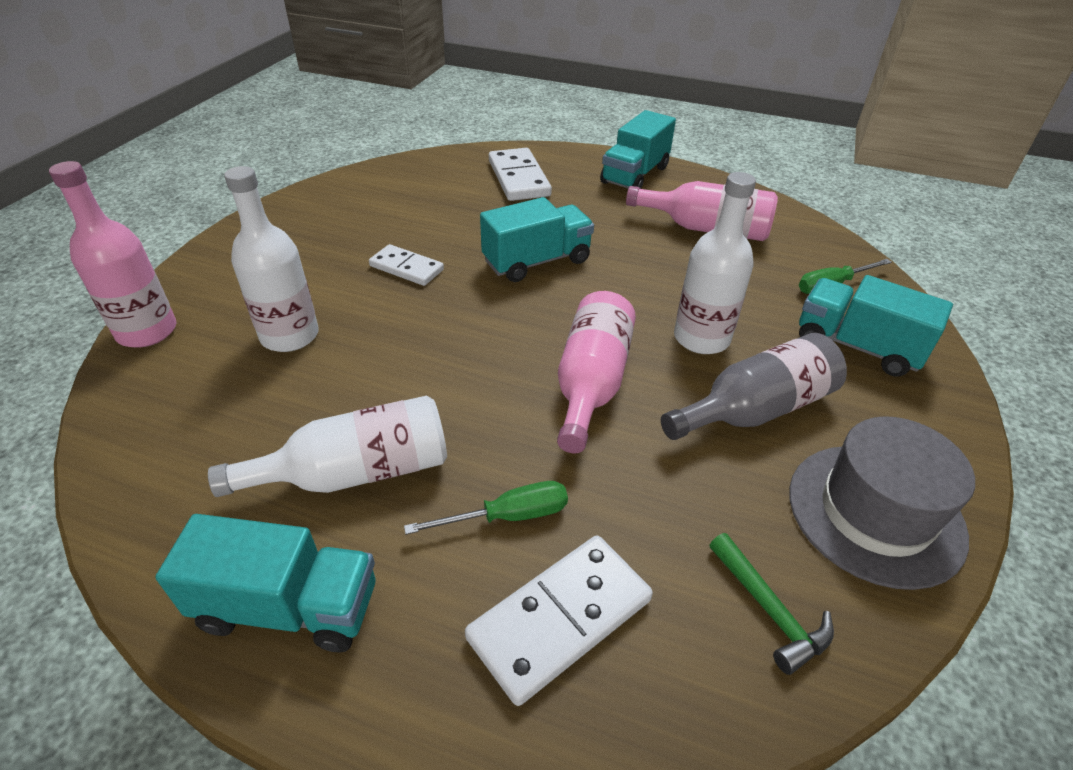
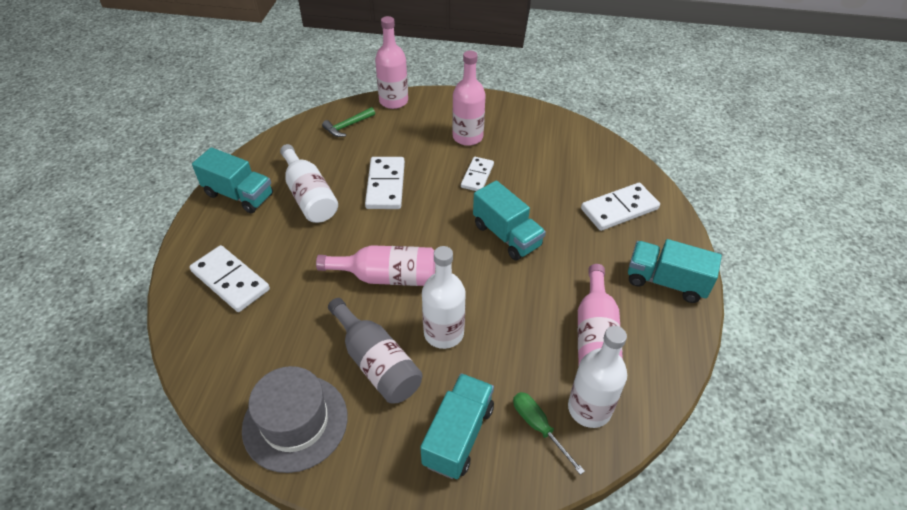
camera: 80 degrees right, 5 degrees up
(288, 607) = (239, 195): turquoise truck -> turquoise truck turned 60 degrees counterclockwise
(290, 336) = (401, 147): white bottle -> white bottle (589, 408)
(311, 264) = (467, 137): none -> pink bottle
(378, 364) = (385, 185): none -> white domino
(508, 516) = (286, 254): green screwdriver -> none
(769, 610) = (232, 362): green hammer -> green hammer (348, 126)

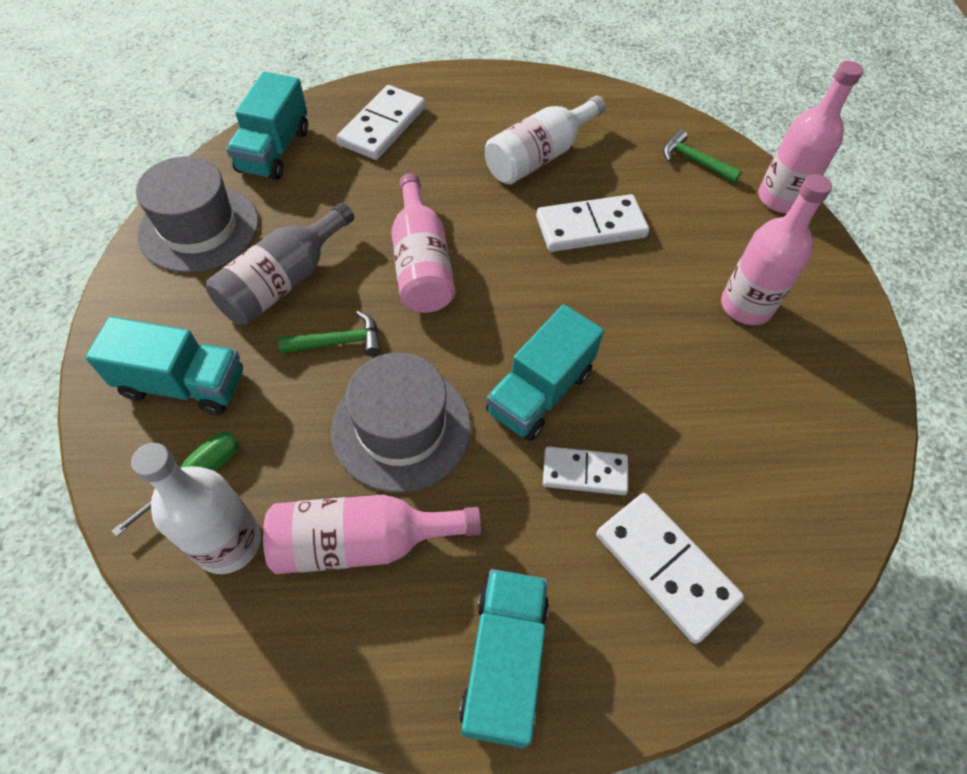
camera: 75 degrees right, 10 degrees up
(239, 195) = (517, 96): turquoise truck -> turquoise truck (274, 150)
(444, 333) = (338, 342): white bottle -> green hammer
(477, 176) = (658, 333): white domino -> white domino (584, 472)
(519, 306) = (401, 428): none -> grey hat

